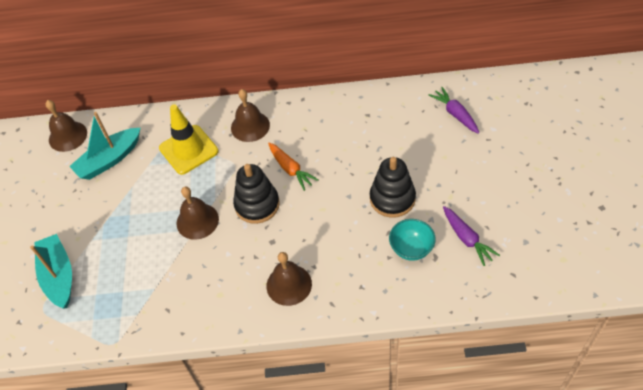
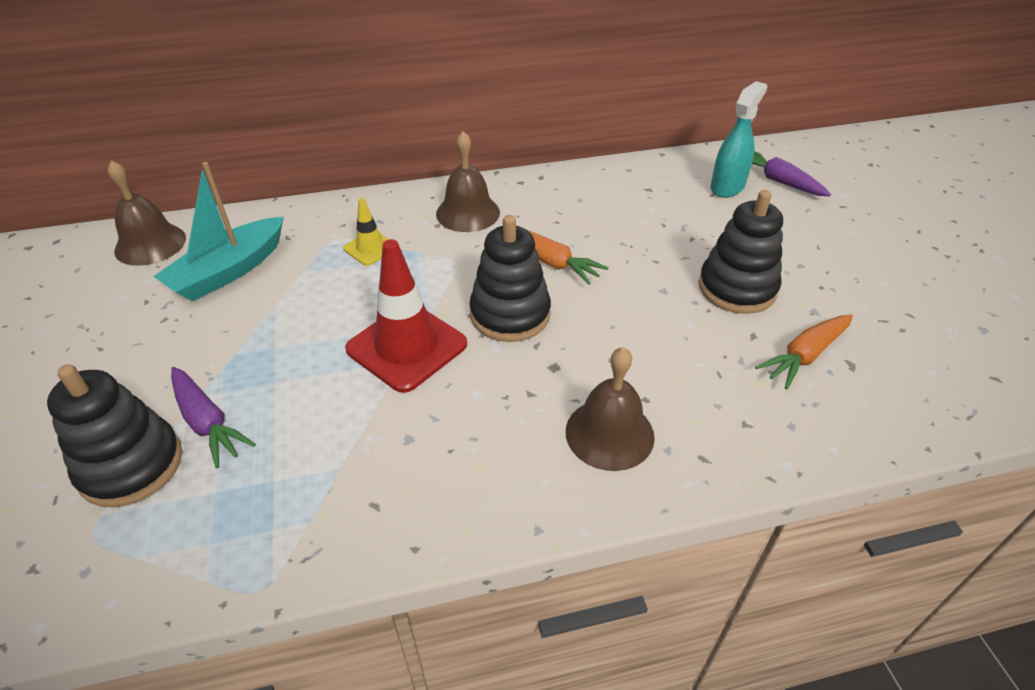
camera: 15 degrees left, 10 degrees down
(59, 276) = (131, 465): turquoise boat -> black stacking toy
(188, 150) = (370, 248): yellow traffic cone -> yellow traffic cone, size x0.52
(197, 221) = (407, 347): brown bell -> red traffic cone
(411, 249) = (804, 356): turquoise bowl -> orange carrot
(419, 117) = (727, 187): none -> turquoise spray bottle
(467, 239) = (888, 333): purple carrot -> purple carrot (207, 422)

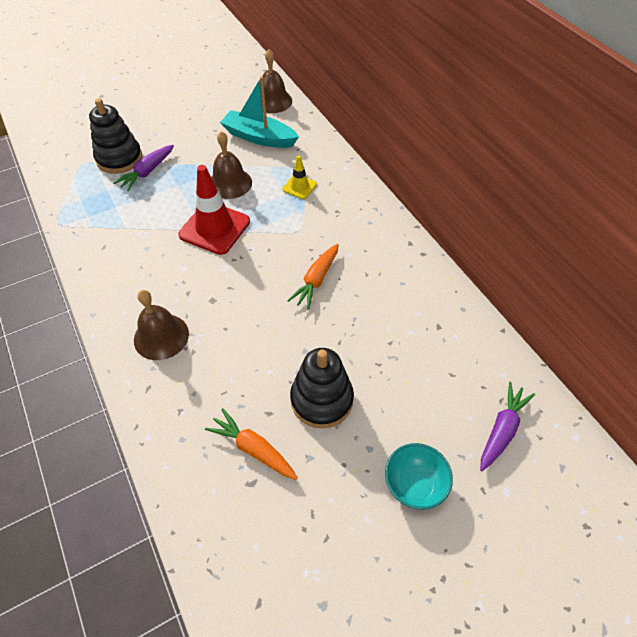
camera: 75 degrees right, 10 degrees up
(468, 213) = (356, 223): brown bell -> brown bell (230, 183)
(510, 314) = (255, 268): black stacking toy -> none
(727, 187) = (470, 386): turquoise spray bottle -> none
(842, 244) = (414, 485): none -> turquoise bowl

